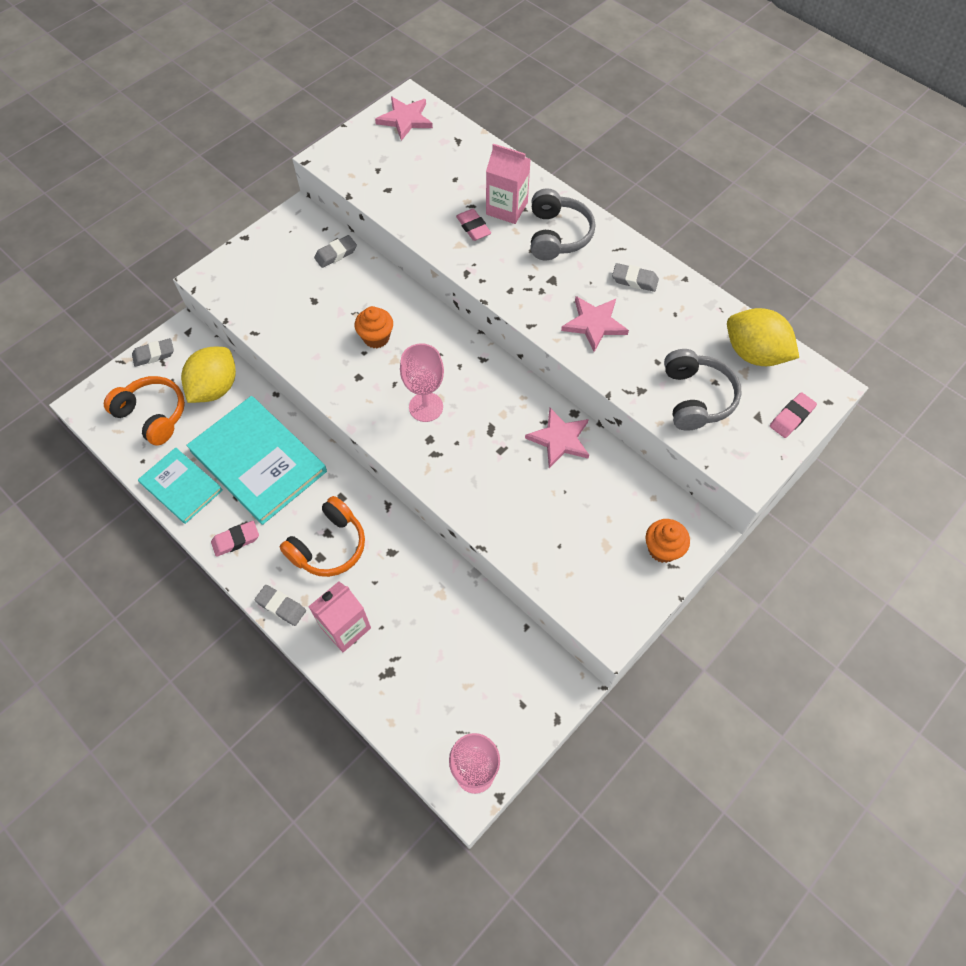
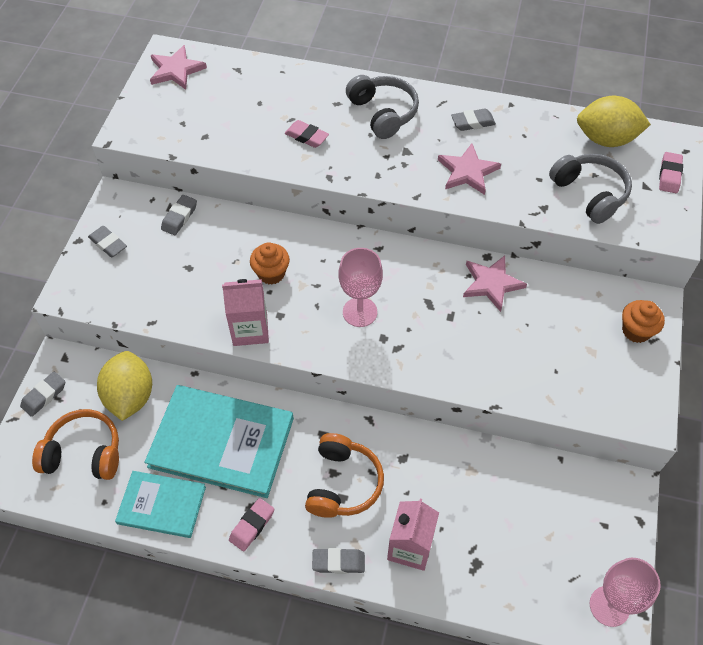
camera: 30 degrees left, 5 degrees down
(265, 251) = (108, 244): none -> grey eraser
(506, 208) = (323, 109): pink carton -> pink carton (250, 329)

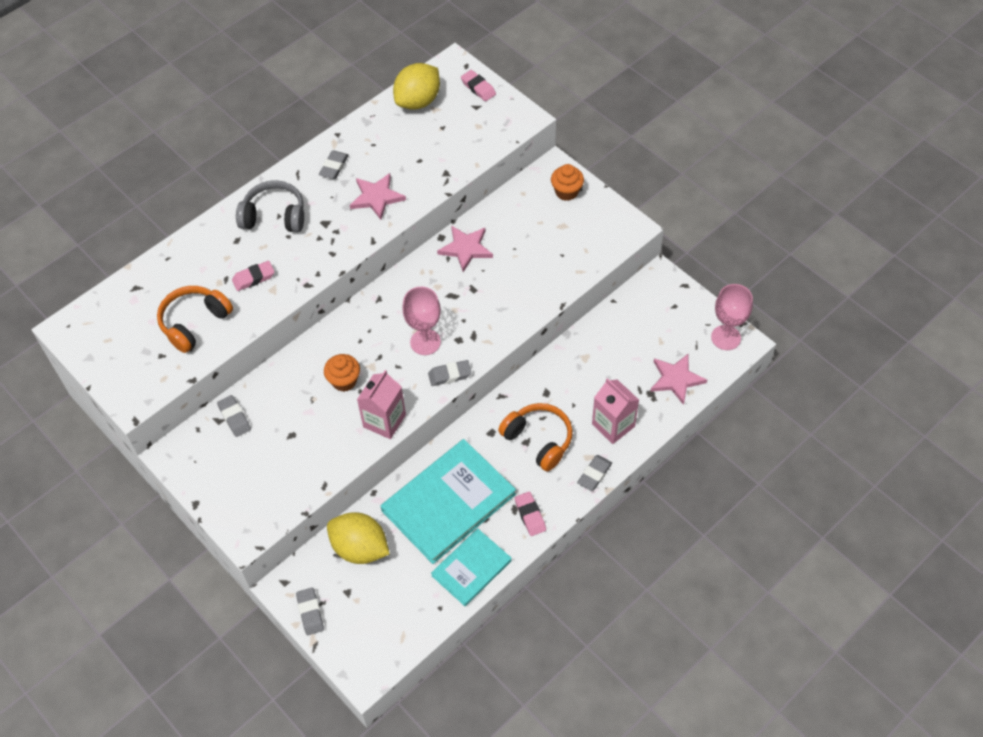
camera: 55 degrees left, 0 degrees up
(84, 453) = (387, 604): orange headphones -> orange headphones (194, 323)
(108, 244) = (218, 482): grey eraser -> grey eraser (450, 375)
(176, 70) = (94, 332): pink star -> pink star (676, 379)
(589, 194) = (456, 140): grey headphones -> none

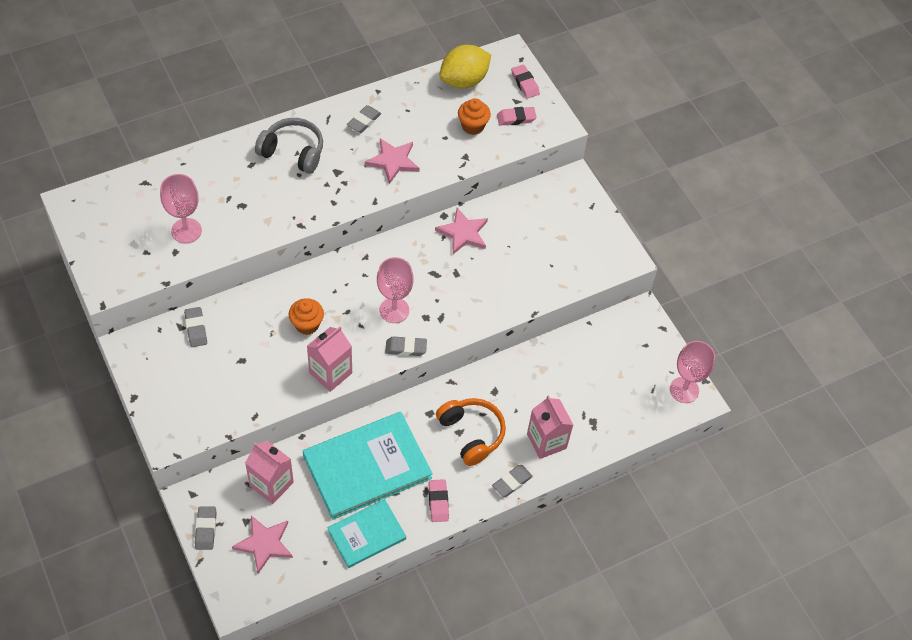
camera: 10 degrees right, 0 degrees up
(194, 323) = (186, 231): orange headphones -> pink goblet
(253, 278) = (254, 205): pink eraser -> pink eraser (516, 118)
(360, 548) = (271, 484): yellow lemon -> pink carton
(566, 192) = (577, 206): orange cupcake -> orange cupcake (473, 126)
(676, 379) = (622, 415): pink star -> pink star (264, 544)

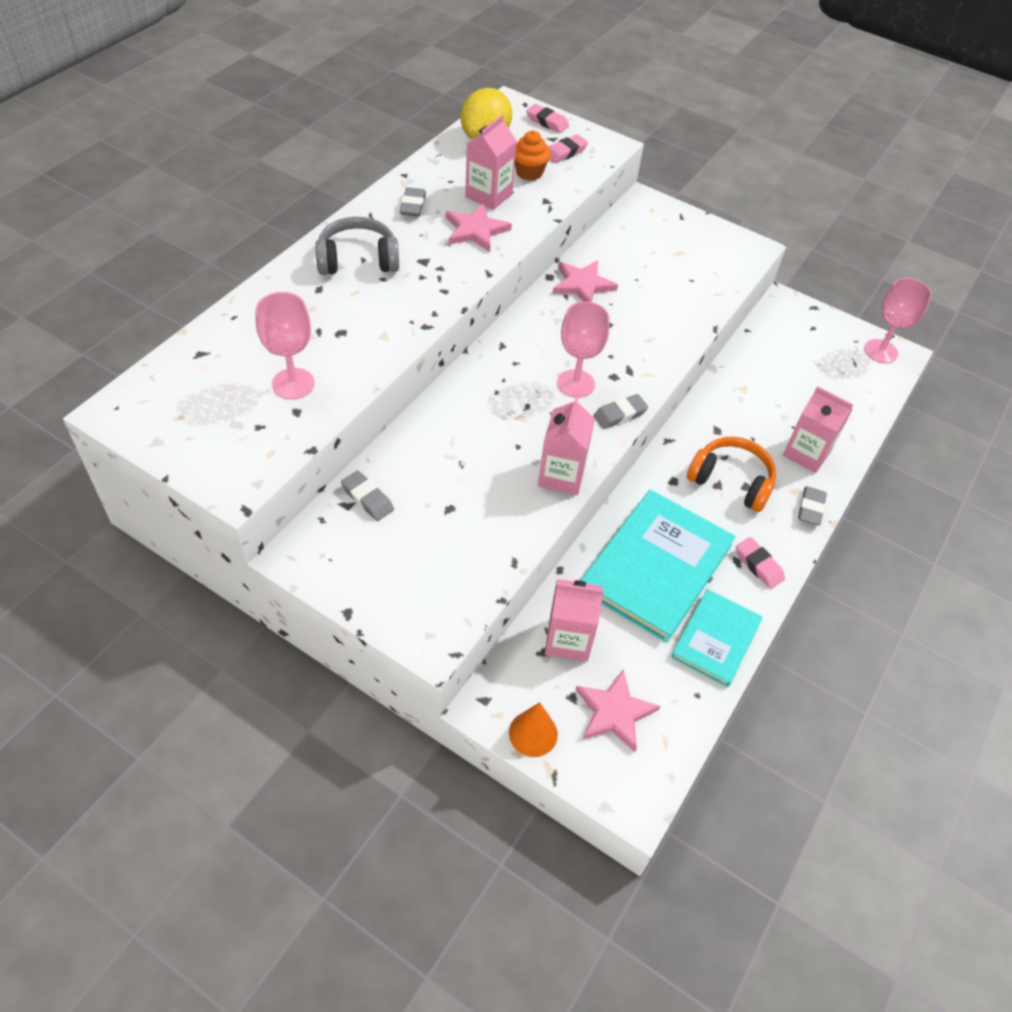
camera: 30 degrees left, 5 degrees down
(206, 529) = (533, 733): grey eraser -> orange cone
(307, 324) = (494, 438): orange cupcake -> none
(426, 134) = (488, 195): none -> pink carton

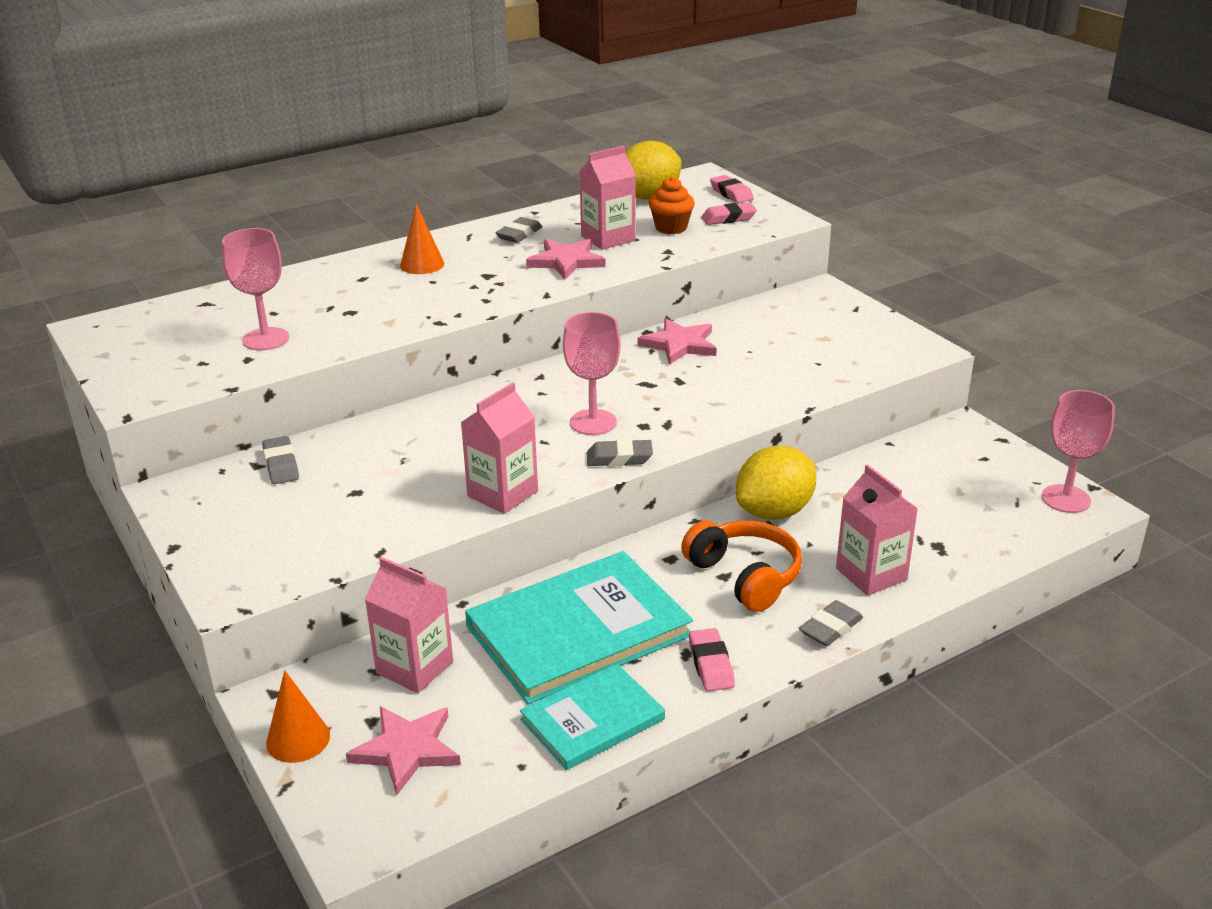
camera: 30 degrees right, 20 degrees down
(358, 260) = (422, 264): grey headphones -> orange cone
(713, 416) = (774, 512): none -> yellow lemon

